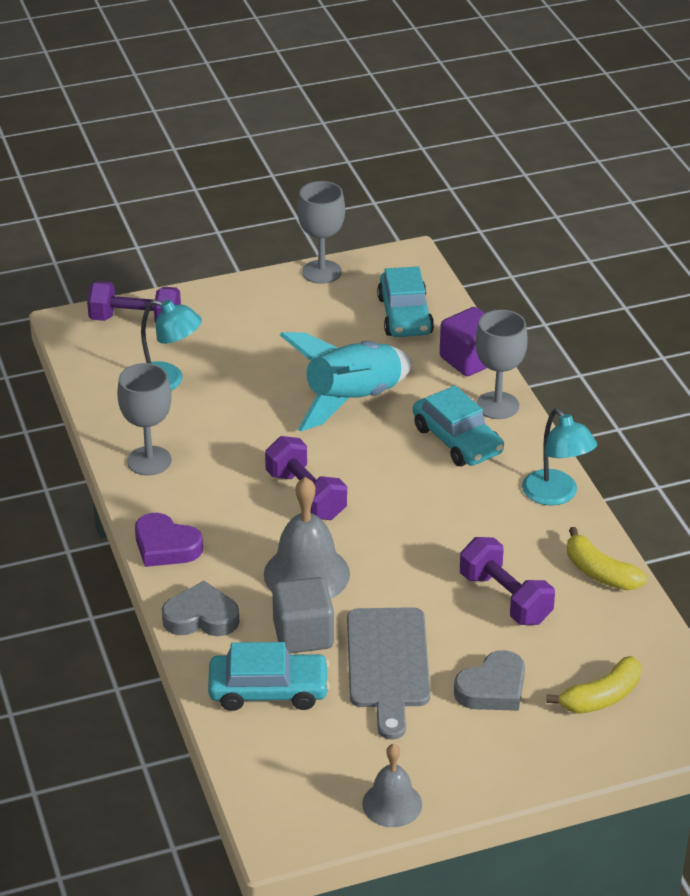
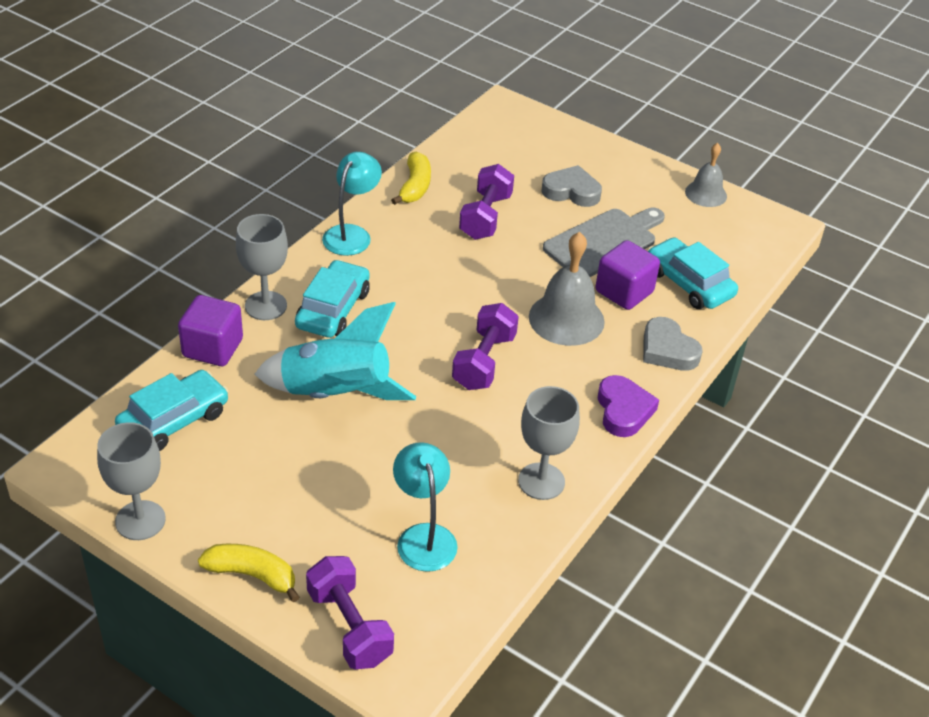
camera: 130 degrees left, 5 degrees up
(303, 635) = (624, 292): grey cube -> purple cube
(601, 697) = (528, 148): yellow banana -> yellow banana (252, 575)

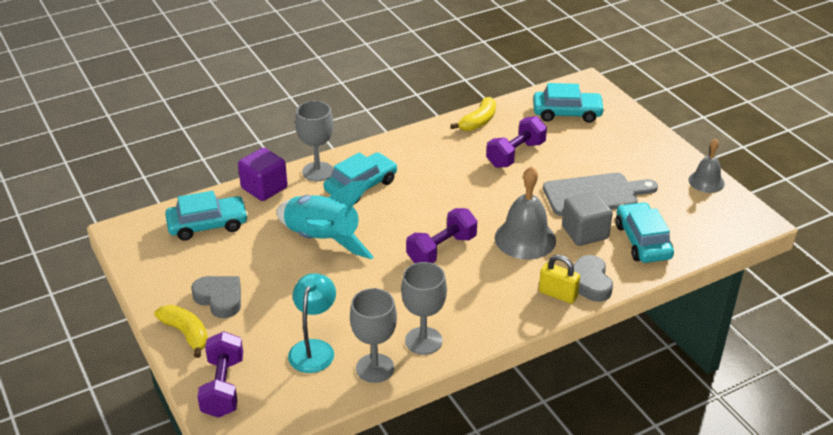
camera: 30 degrees right, 5 degrees down
(140, 520) = (144, 278): grey goblet -> grey goblet (375, 368)
(351, 234) = (410, 141): turquoise lamp -> none
(507, 149) = (567, 113): none -> turquoise car
(571, 191) = (595, 153): grey heart -> grey heart (219, 299)
(623, 410) = (522, 313): purple heart -> none
(624, 292) = (585, 233): purple cube -> grey cube
(645, 375) = (558, 294): none -> yellow padlock

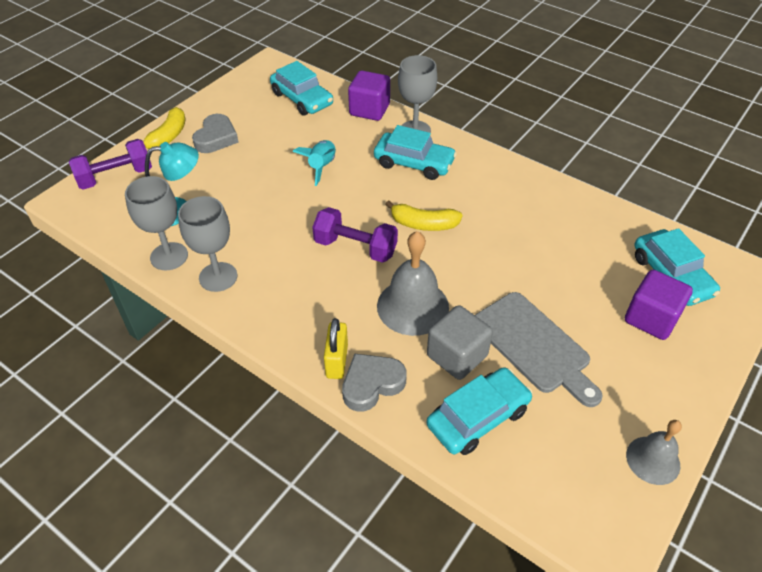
camera: 65 degrees right, 10 degrees up
(323, 240) = (321, 167): turquoise rocket -> turquoise rocket, size x0.54
(478, 121) = (586, 208): yellow banana -> yellow banana (424, 224)
(515, 154) = (553, 255): purple dumbbell -> none
(599, 137) = (651, 318): none -> purple cube

